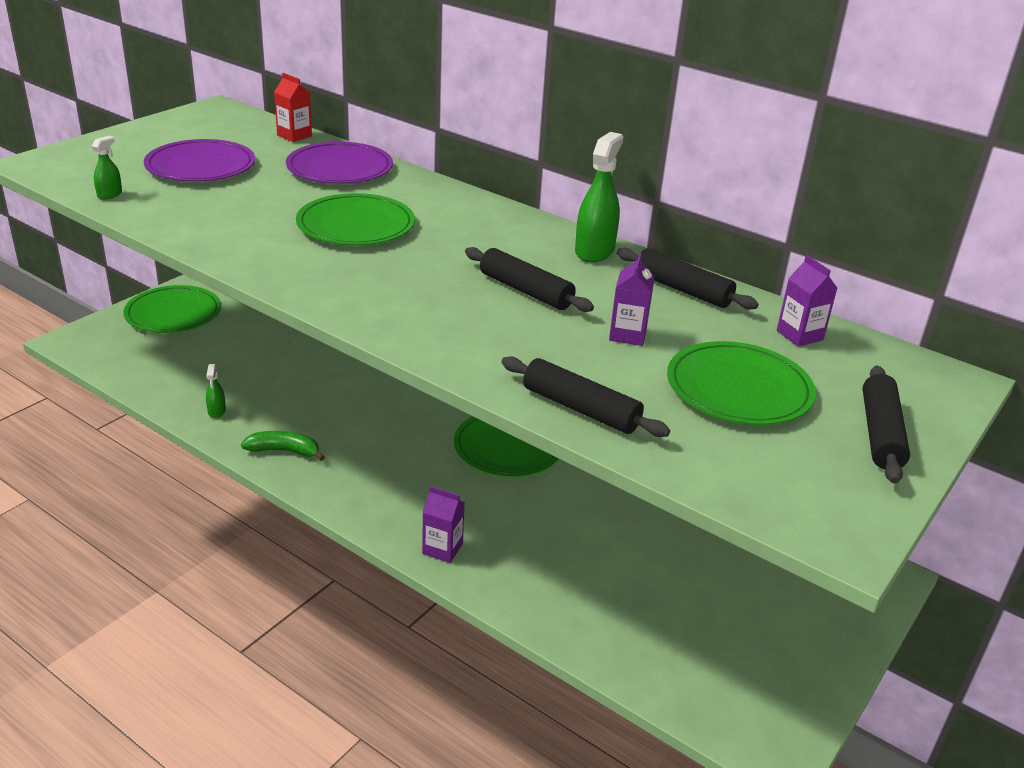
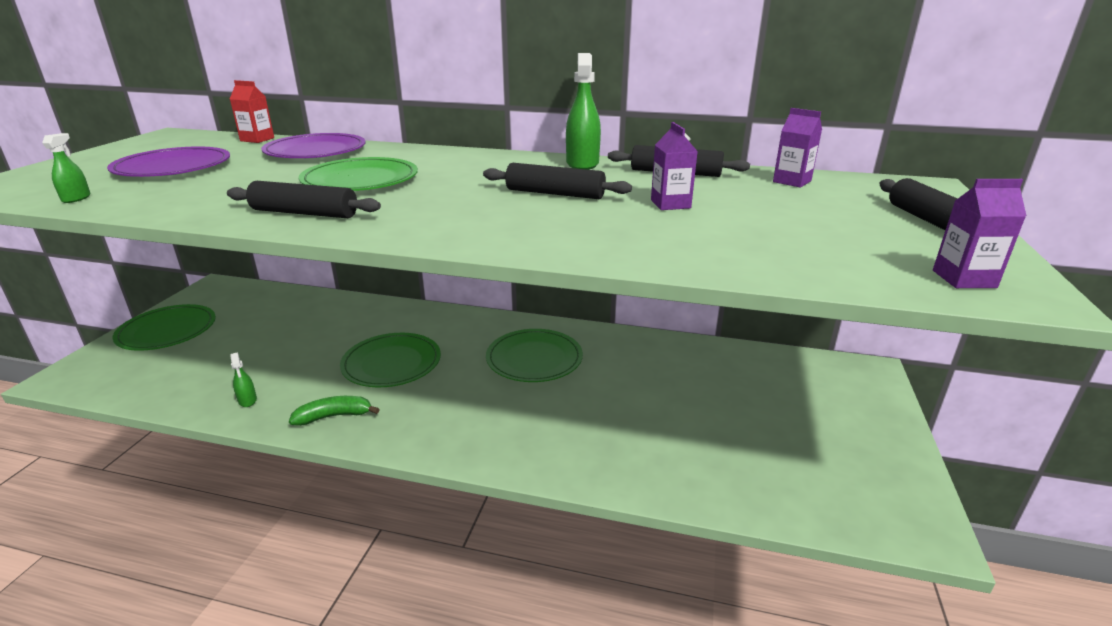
camera: 20 degrees left, 5 degrees down
(442, 549) = (533, 456): purple carton -> purple carton (964, 279)
(580, 409) = (696, 258): black rolling pin -> black rolling pin (304, 213)
(739, 388) = (798, 218): green plate -> green plate (391, 363)

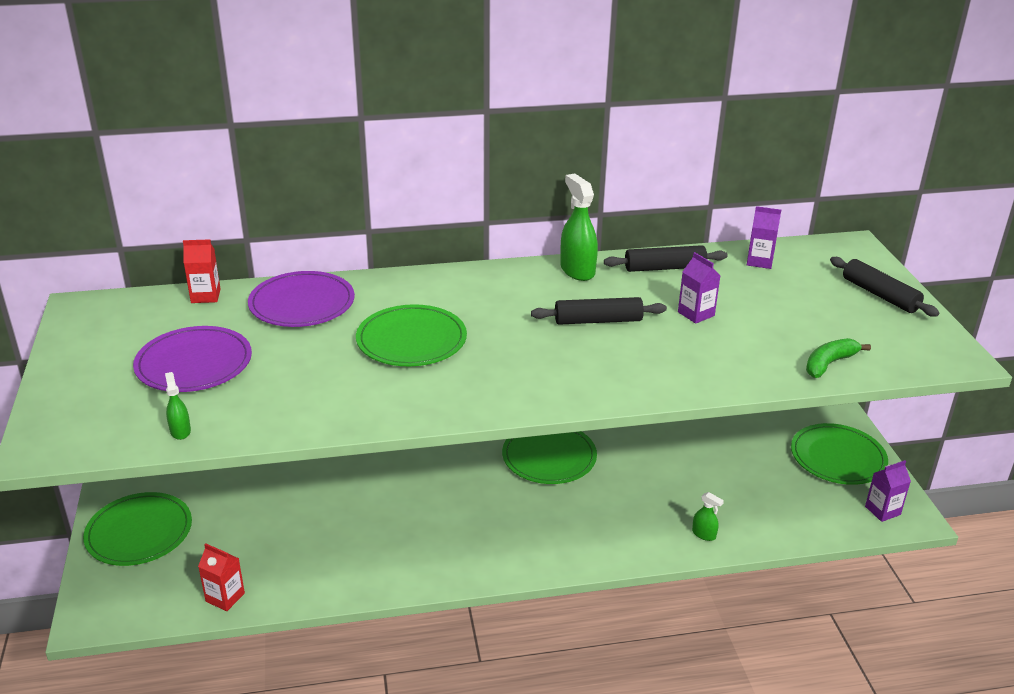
camera: 25 degrees left, 5 degrees up
(160, 393) = (225, 597): none -> red carton
(247, 400) = (324, 577): green spray bottle -> green spray bottle (704, 534)
(304, 213) = (426, 396): black rolling pin -> none
(334, 416) = (423, 565): green banana -> green banana (829, 364)
(391, 363) = (422, 499): green plate -> green plate (838, 457)
(964, 279) = (921, 352): purple carton -> purple carton (882, 510)

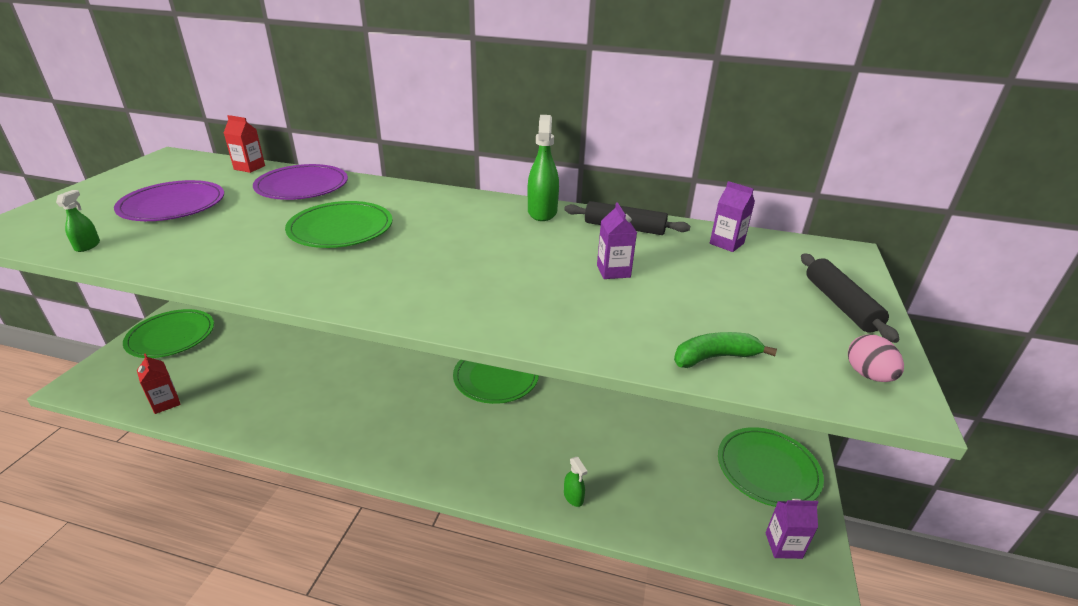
camera: 25 degrees right, 0 degrees up
(598, 321) = (513, 253): black rolling pin -> none
(931, 346) = (868, 375): none -> pink egg

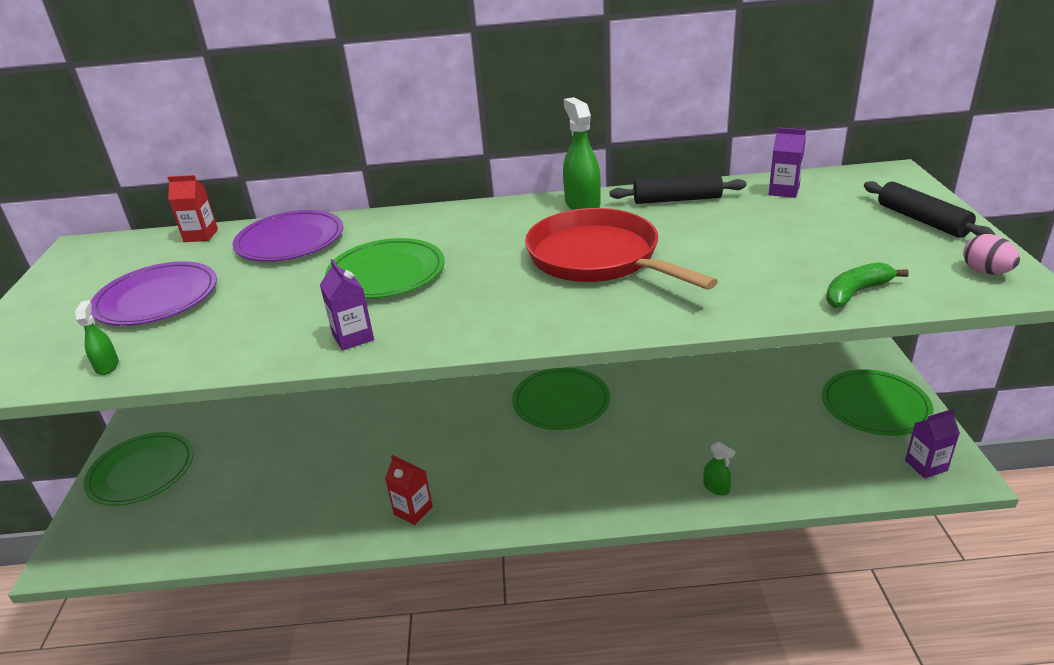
camera: 15 degrees left, 0 degrees up
(165, 403) = (199, 542): red carton -> red carton (413, 510)
(512, 260) = (598, 258): none -> red pan
(613, 271) = (703, 243): purple carton -> purple carton (353, 337)

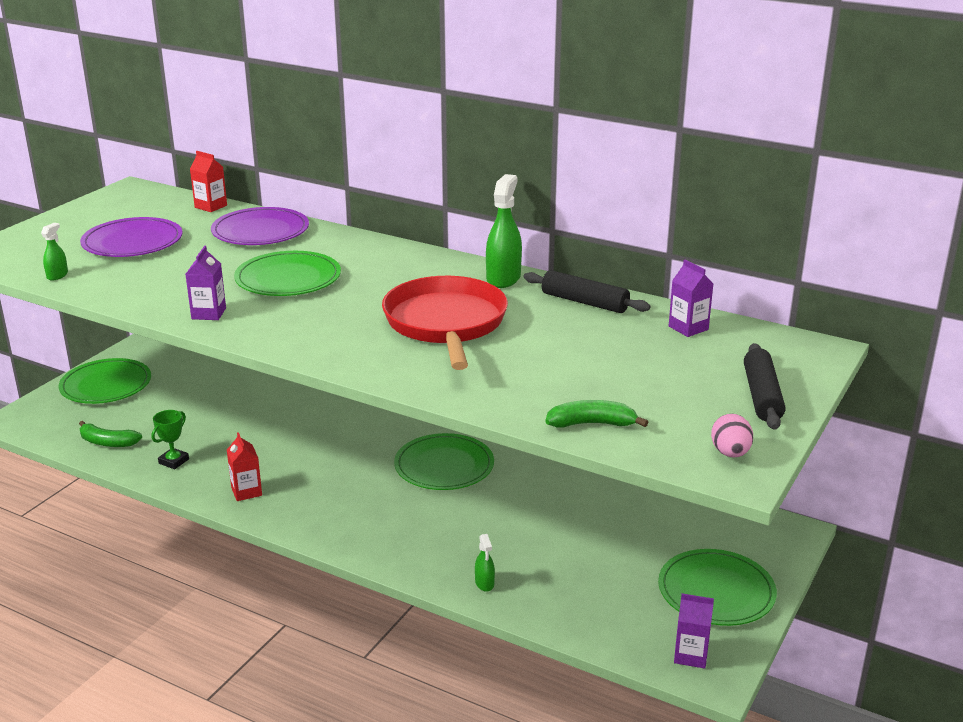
camera: 30 degrees right, 5 degrees down
(207, 531) = (107, 442): none -> green banana
(304, 516) = (174, 461): none -> green trophy

